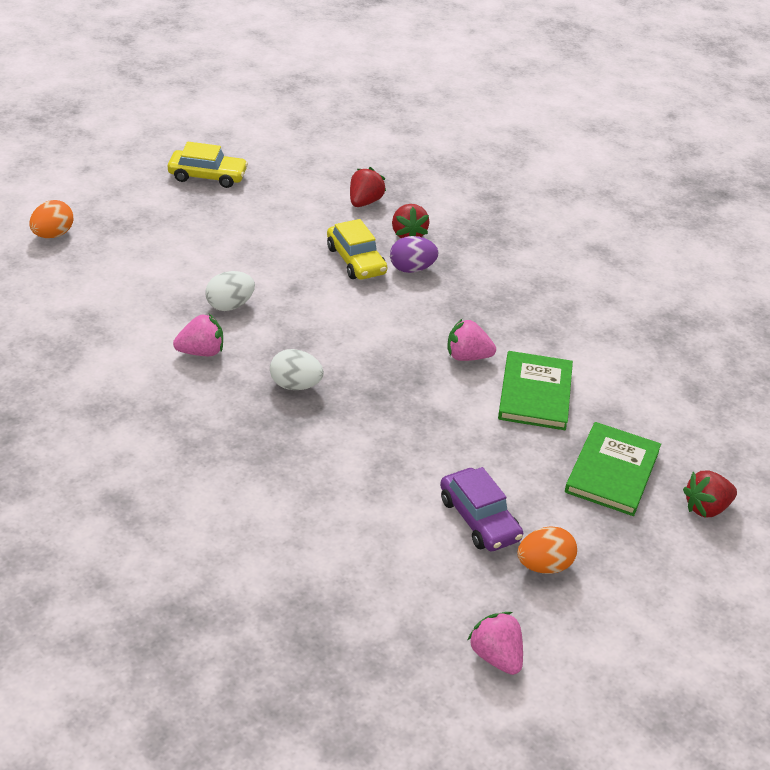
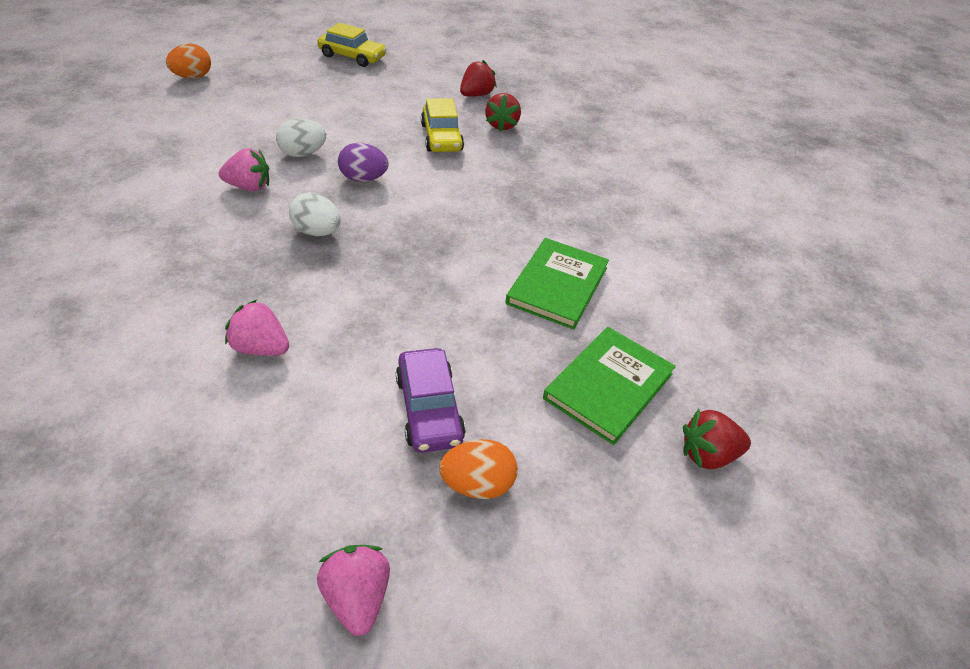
camera: 15 degrees right, 5 degrees up
(411, 269) = (490, 152): purple egg -> purple egg (363, 179)
(467, 357) = (503, 237): pink strawberry -> pink strawberry (261, 348)

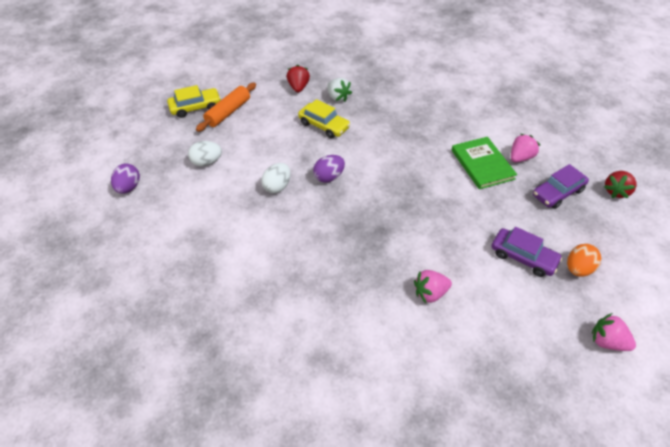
camera: 40 degrees left, 5 degrees up
(193, 77) = (129, 187): orange egg -> purple egg
(249, 187) = (286, 226): pink strawberry -> pink strawberry (520, 157)
(317, 232) = (357, 221): white egg -> white egg (207, 162)
(373, 76) = (228, 112): none -> orange rolling pin
(502, 125) = (338, 97): red strawberry -> white strawberry
(608, 386) = (557, 192): green book -> purple car

